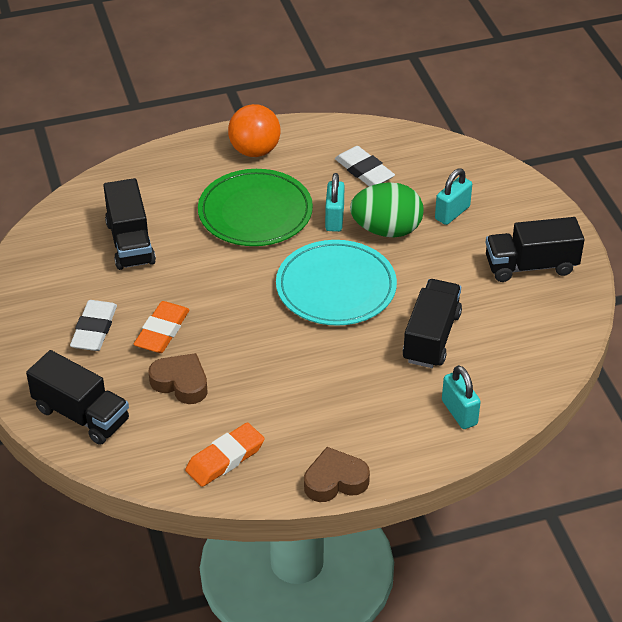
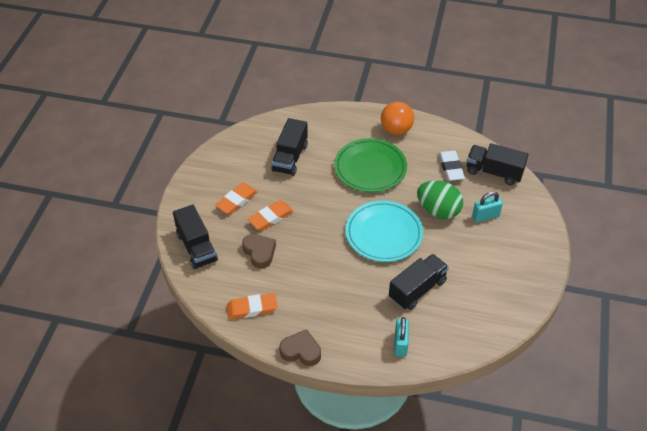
camera: 30 degrees right, 5 degrees up
(94, 329) = (237, 201): white eraser -> orange eraser
(334, 219) = (412, 191): turquoise padlock -> none
(531, 266) = (510, 271): black truck -> black truck (494, 172)

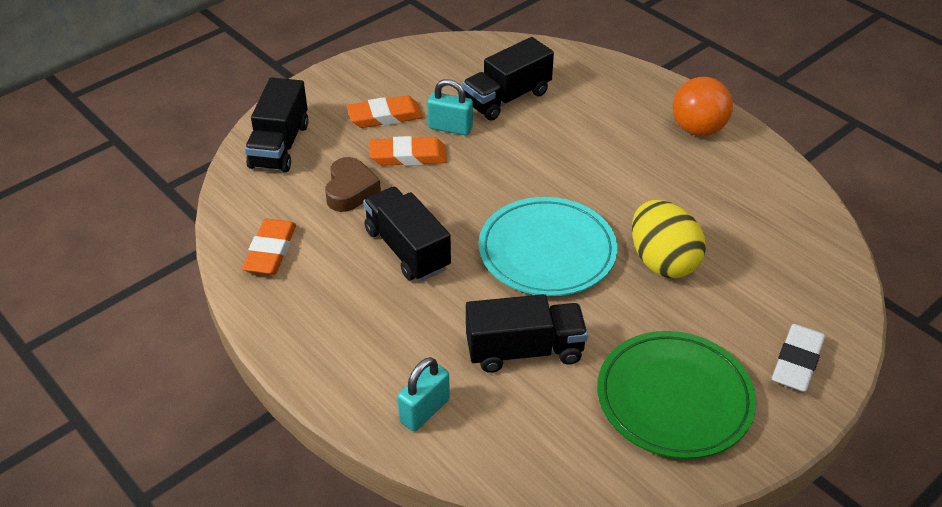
camera: 35 degrees right, 5 degrees down
(252, 308) = (270, 251): orange eraser -> orange eraser turned 75 degrees clockwise
(301, 351) = (277, 339): brown heart -> none
(370, 168) = (610, 159): green plate -> green plate (674, 398)
(438, 210) = (662, 261): green egg -> yellow egg
(451, 168) = (739, 215): white eraser -> white eraser (797, 362)
(485, 216) = (735, 306): turquoise padlock -> turquoise padlock (450, 128)
(494, 172) = (808, 252): black truck -> black truck (407, 249)

